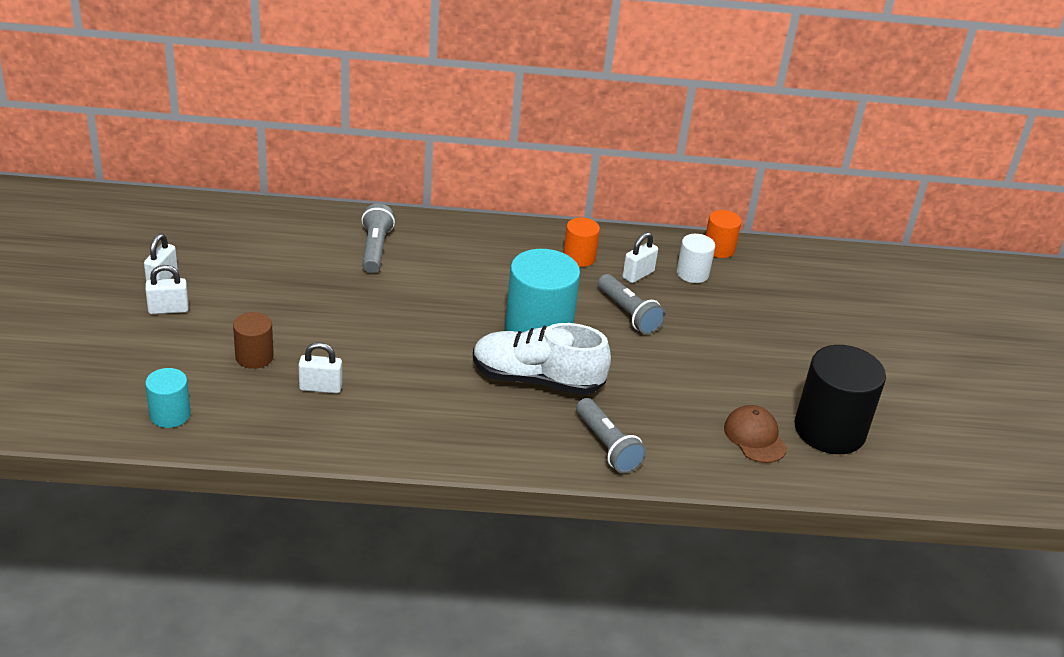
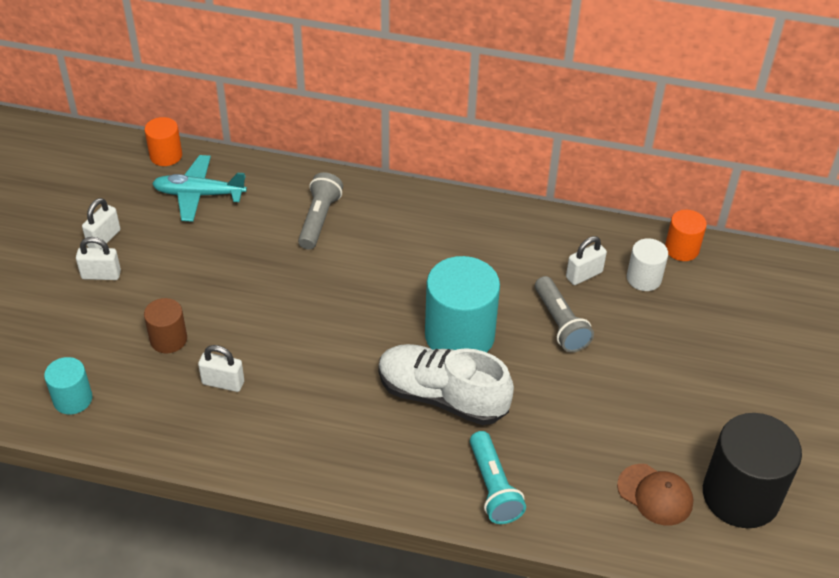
camera: 15 degrees right, 10 degrees up
(249, 237) = (199, 194): none -> turquoise plane
(579, 257) = (527, 247): orange cylinder -> orange cylinder (166, 155)
(607, 446) = (493, 487): grey flashlight -> turquoise flashlight
(755, 437) = (655, 495): brown cap -> brown cap turned 135 degrees clockwise

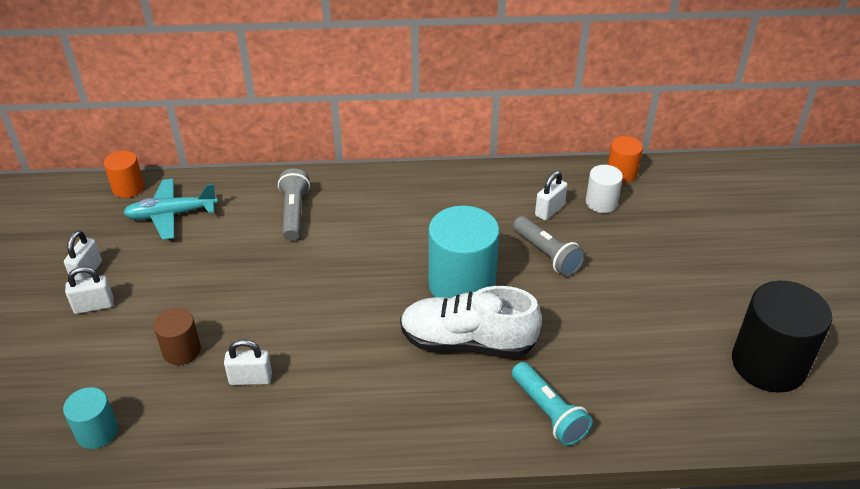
camera: 15 degrees left, 5 degrees down
(655, 495) = (696, 382): brown cap -> none

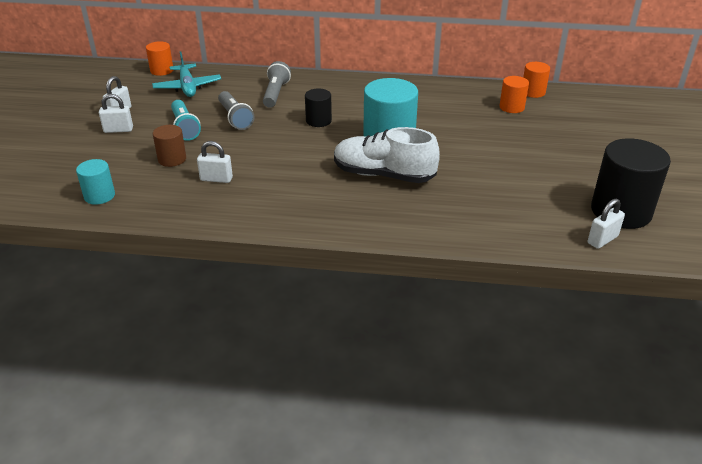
camera: 10 degrees right, 5 degrees down
(171, 215) = (187, 87): turquoise plane -> turquoise plane turned 105 degrees counterclockwise
(362, 256) = (318, 121): none -> black cylinder
(546, 255) = (459, 132): grey flashlight -> grey flashlight (235, 118)
(548, 412) = (434, 220): turquoise flashlight -> turquoise flashlight (184, 128)
(549, 210) = (469, 108): white padlock -> white padlock (602, 240)
(601, 202) = (512, 107): white cylinder -> orange cylinder

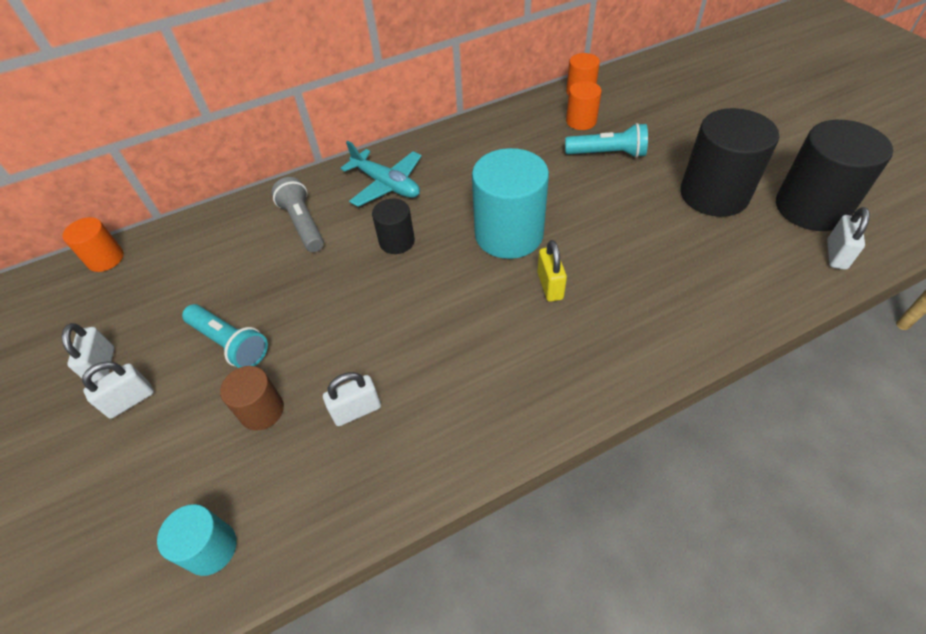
camera: 30 degrees left, 15 degrees up
(187, 87) = (170, 270): turquoise plane -> turquoise plane (386, 185)
(235, 118) = (286, 290): grey flashlight -> none
(383, 175) = (550, 286): white shoe -> yellow padlock
(507, 130) = (607, 154): none -> turquoise flashlight
(555, 177) = (714, 194): none -> black cylinder

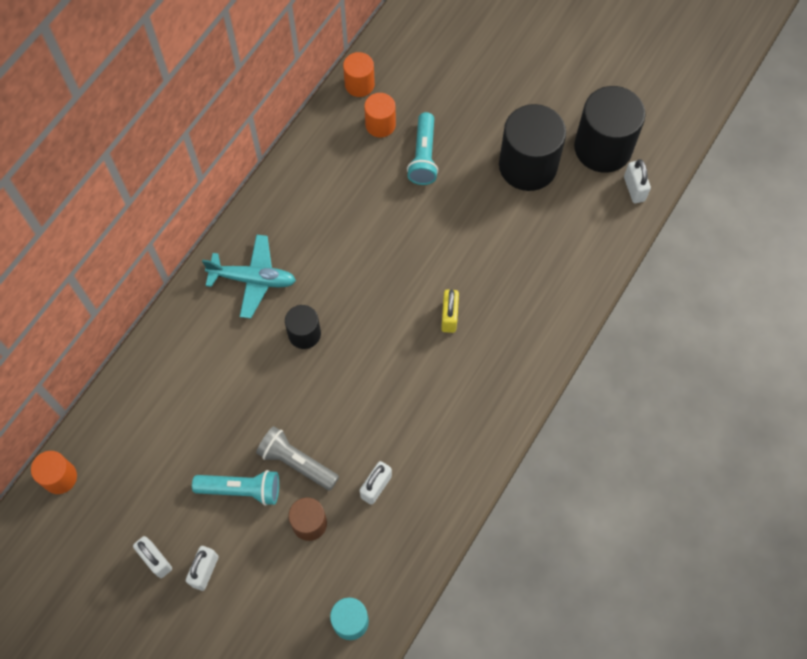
camera: 35 degrees left, 15 degrees up
(303, 224) = (210, 356): grey flashlight -> grey flashlight (297, 462)
(509, 234) = (390, 283): turquoise cylinder -> none
(550, 286) = (449, 317): yellow padlock -> yellow padlock turned 45 degrees clockwise
(607, 154) = (423, 156): turquoise flashlight -> turquoise flashlight turned 120 degrees clockwise

